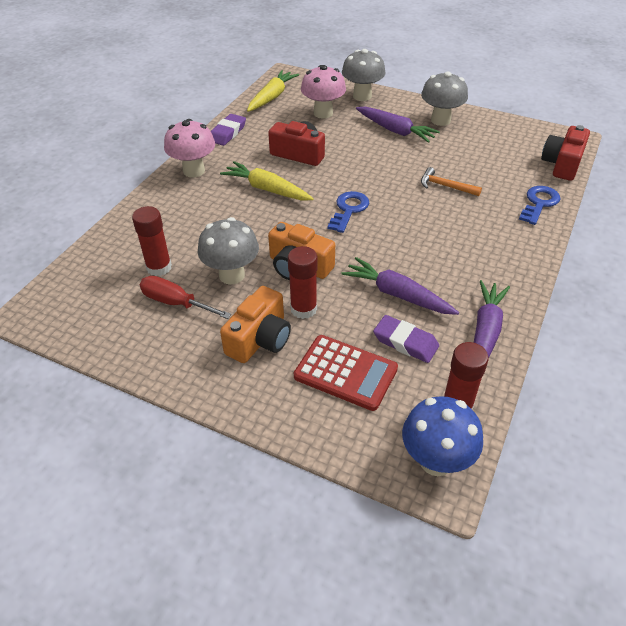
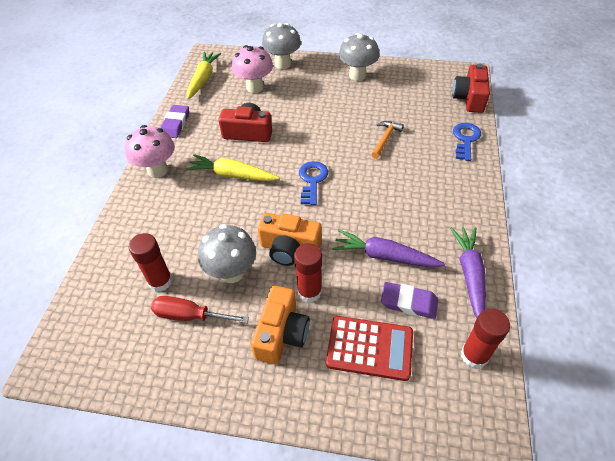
camera: 15 degrees left, 5 degrees up
(395, 130) = (323, 93): purple carrot -> none
(436, 461) = (477, 416): blue mushroom -> none
(445, 186) = (385, 139): orange hammer -> orange hammer turned 105 degrees clockwise

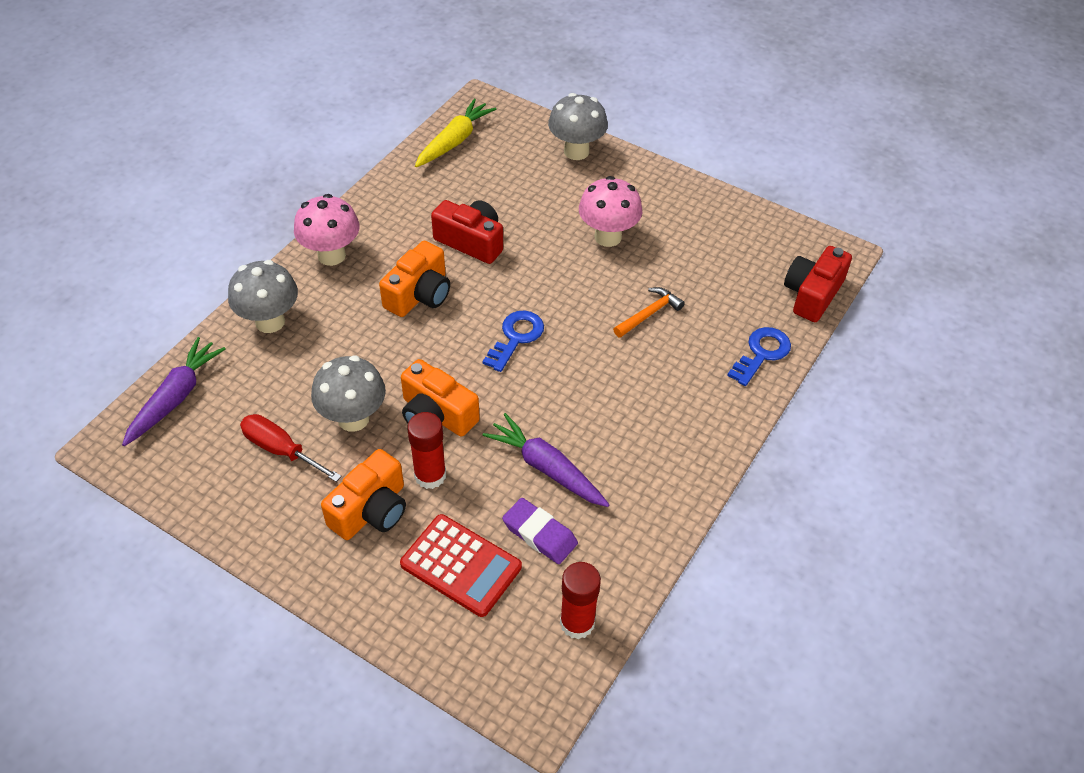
camera: 20 degrees right, 0 degrees up
(160, 281) = (268, 398): red glue stick -> none
(175, 124) = (385, 197): purple eraser -> none
(232, 175) = (419, 294): yellow carrot -> orange camera
(255, 87) = (517, 176): pink mushroom -> pink mushroom (608, 237)
(357, 75) = (672, 204): grey mushroom -> grey mushroom (270, 322)
(470, 275) = (637, 532): purple carrot -> purple carrot (175, 397)

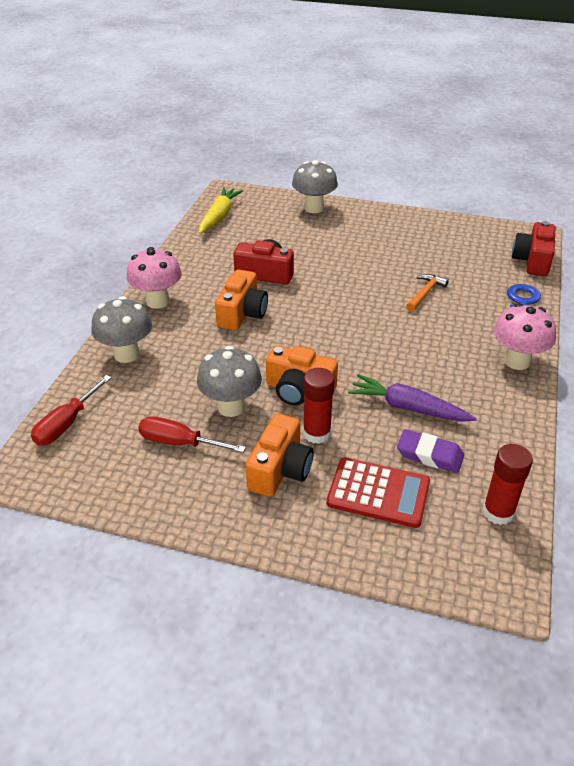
camera: 15 degrees left, 10 degrees down
(175, 397) = (66, 424): purple carrot -> red screwdriver
(516, 337) = (334, 326): blue key -> none
(608, 237) = (366, 253): pink mushroom -> pink mushroom (517, 361)

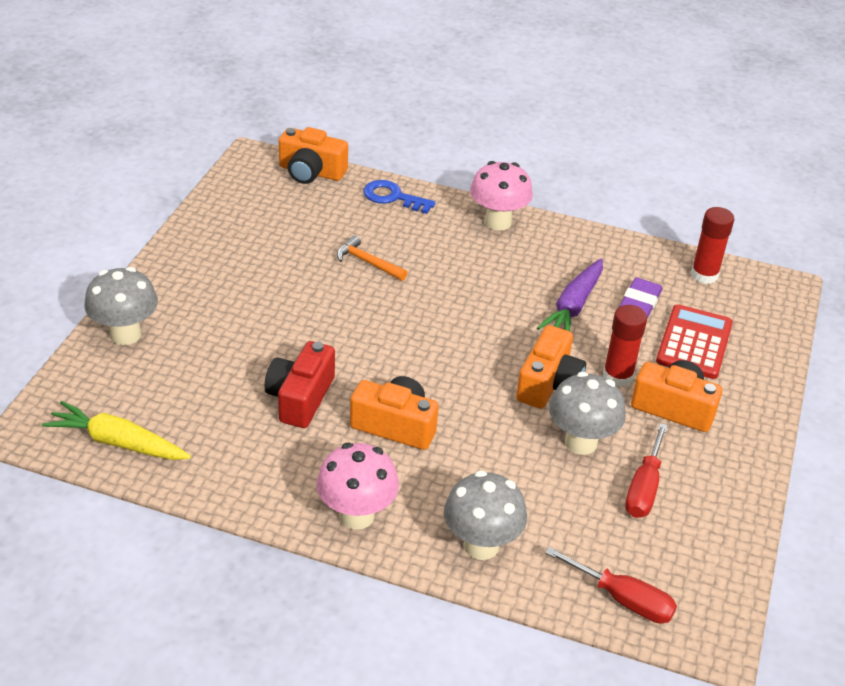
camera: 90 degrees left, 0 degrees up
(532, 261) = (311, 172): red camera -> orange camera

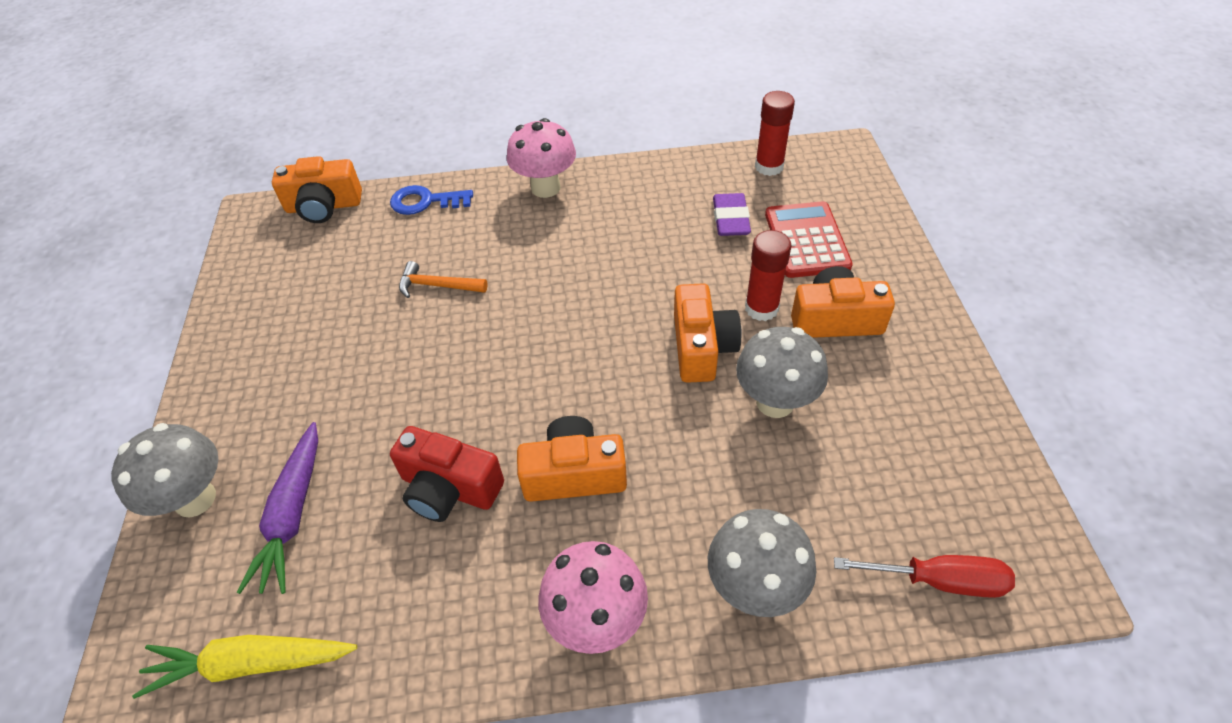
camera: 20 degrees left, 10 degrees up
(300, 398) = (449, 488): red camera -> red camera turned 60 degrees counterclockwise
(573, 306) = (672, 249): purple carrot -> purple carrot (292, 515)
(644, 488) = (868, 427): red screwdriver -> none

